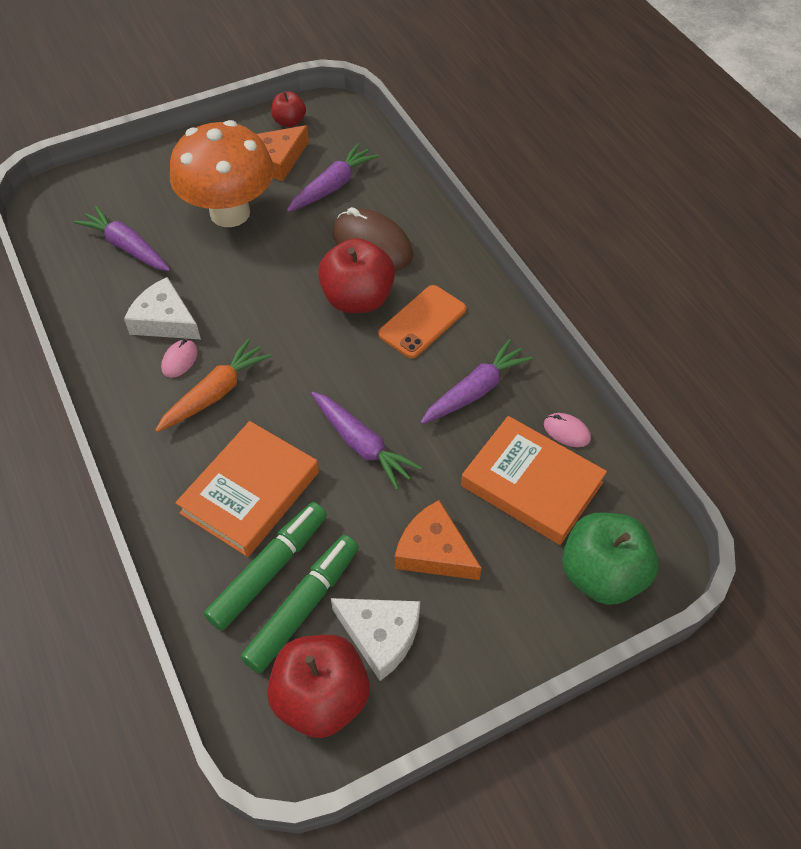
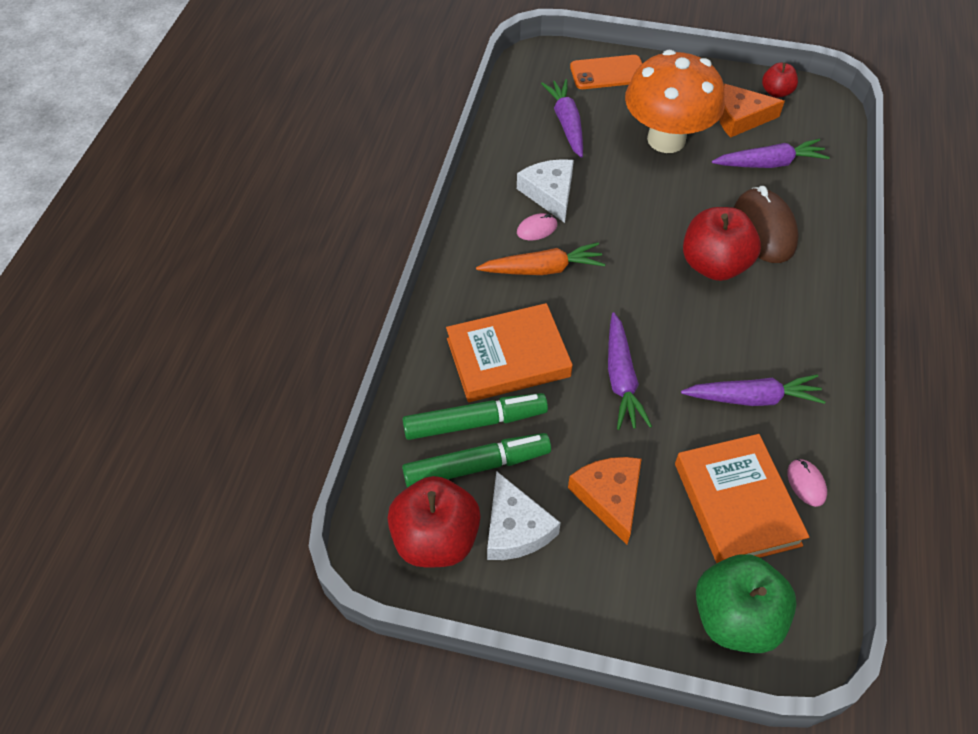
camera: 40 degrees right, 0 degrees up
(422, 322) = (754, 315): orange phone -> orange phone (608, 73)

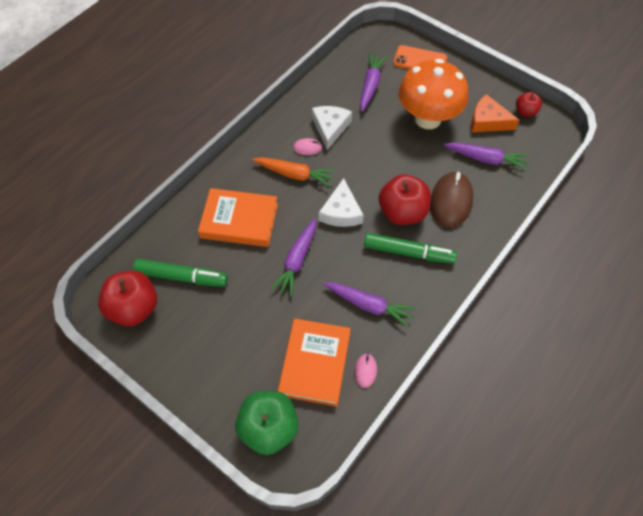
camera: 25 degrees right, 5 degrees up
(475, 422) = (197, 251): green marker -> green marker (408, 252)
(515, 528) = (180, 321): white cheese -> white cheese (341, 212)
(609, 497) = (243, 327): orange cheese -> none

